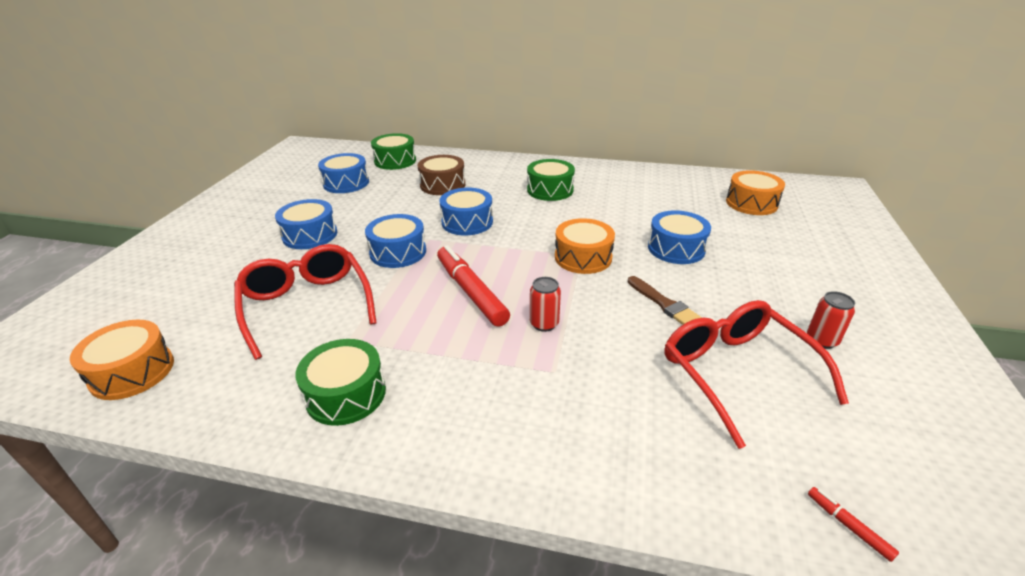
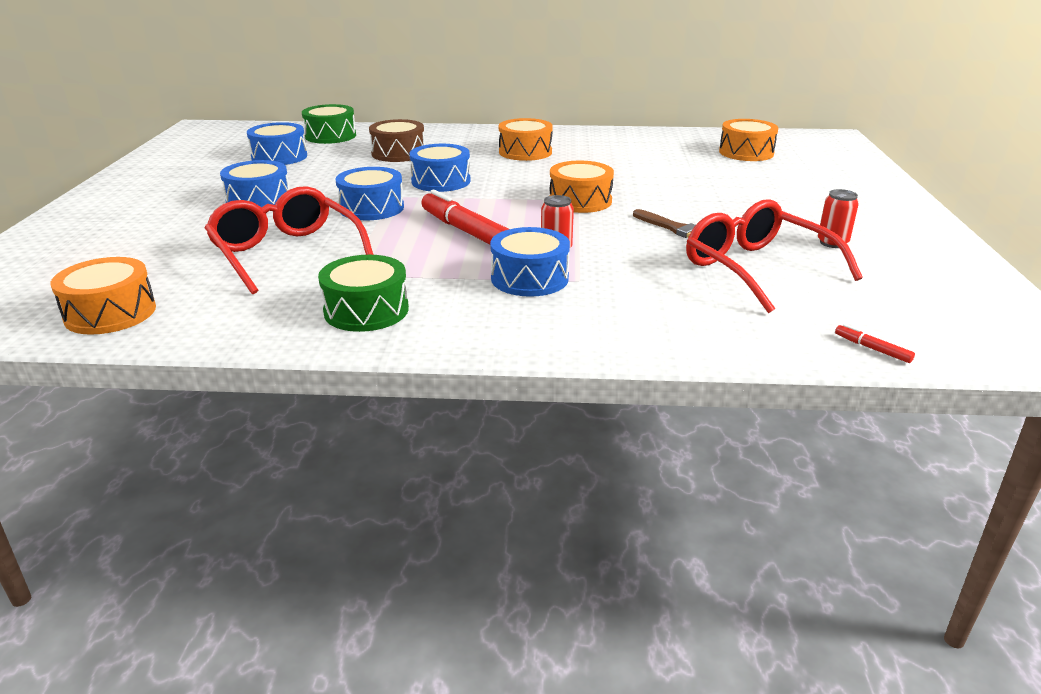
camera: 10 degrees left, 5 degrees down
(550, 190) = (525, 152): green drum -> orange drum
(676, 248) = (676, 189): blue drum -> blue drum (529, 278)

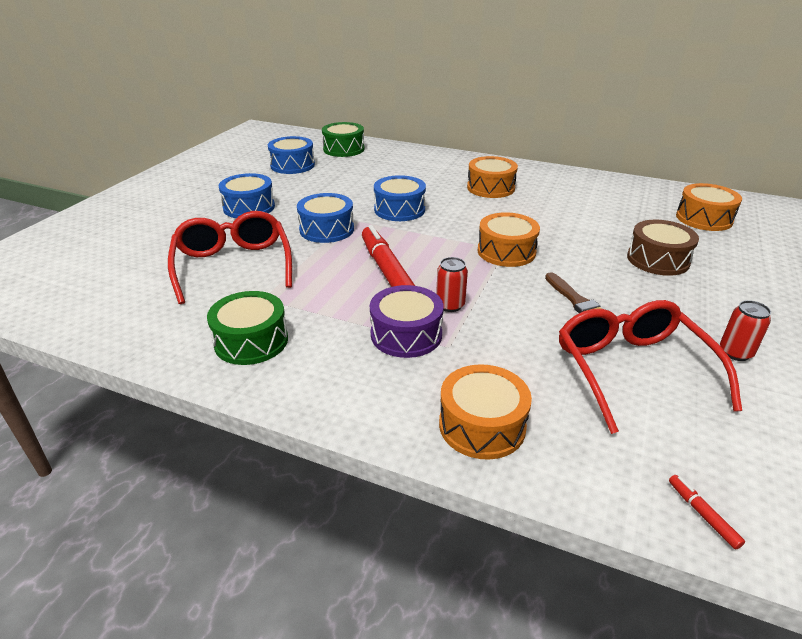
camera: 20 degrees right, 5 degrees up
(110, 313) = (75, 301): orange drum -> orange drum (482, 425)
(398, 153) = (384, 174): brown drum -> brown drum (658, 260)
(529, 278) = (406, 334): blue drum -> purple drum

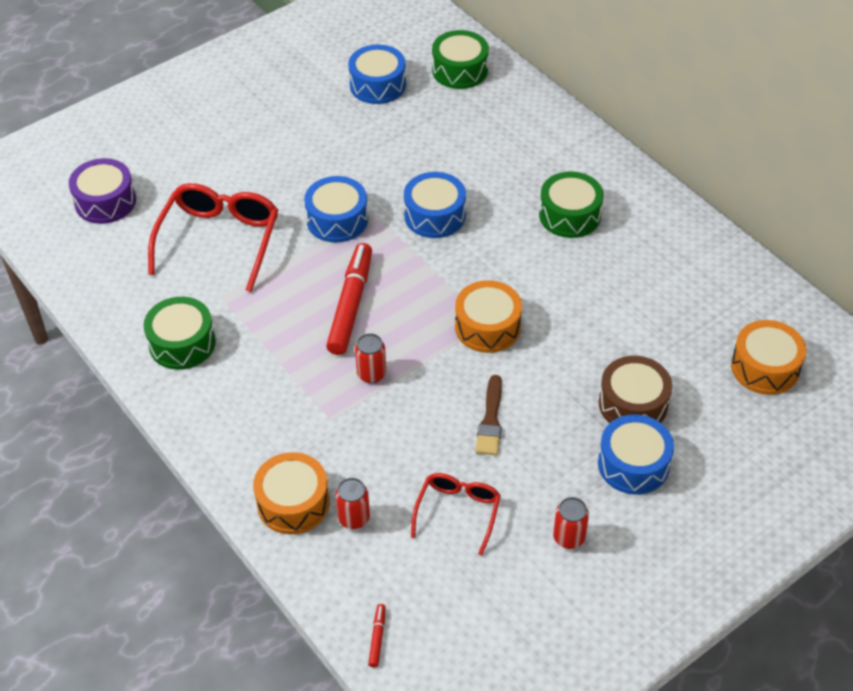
camera: 30 degrees right, 15 degrees up
(249, 207) = (284, 151): blue drum -> blue drum (633, 464)
(406, 334) = (307, 391): purple drum -> purple drum (105, 201)
(490, 188) = (569, 215): orange drum -> green drum
(552, 413) = (354, 518): none -> red can
(632, 371) = (457, 512): red glasses -> red glasses, size x0.59

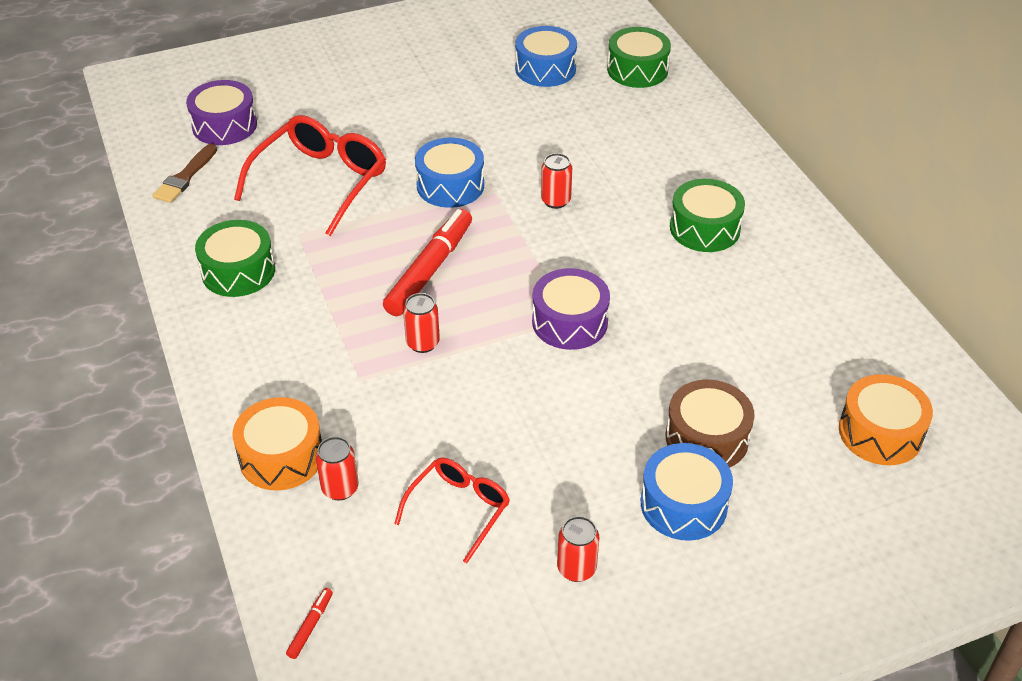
camera: 15 degrees right, 5 degrees down
(434, 215) = (555, 201): blue drum -> red can
(487, 327) = (570, 322): orange drum -> purple drum
(490, 420) = (535, 419): brown brush -> brown brush (185, 177)

